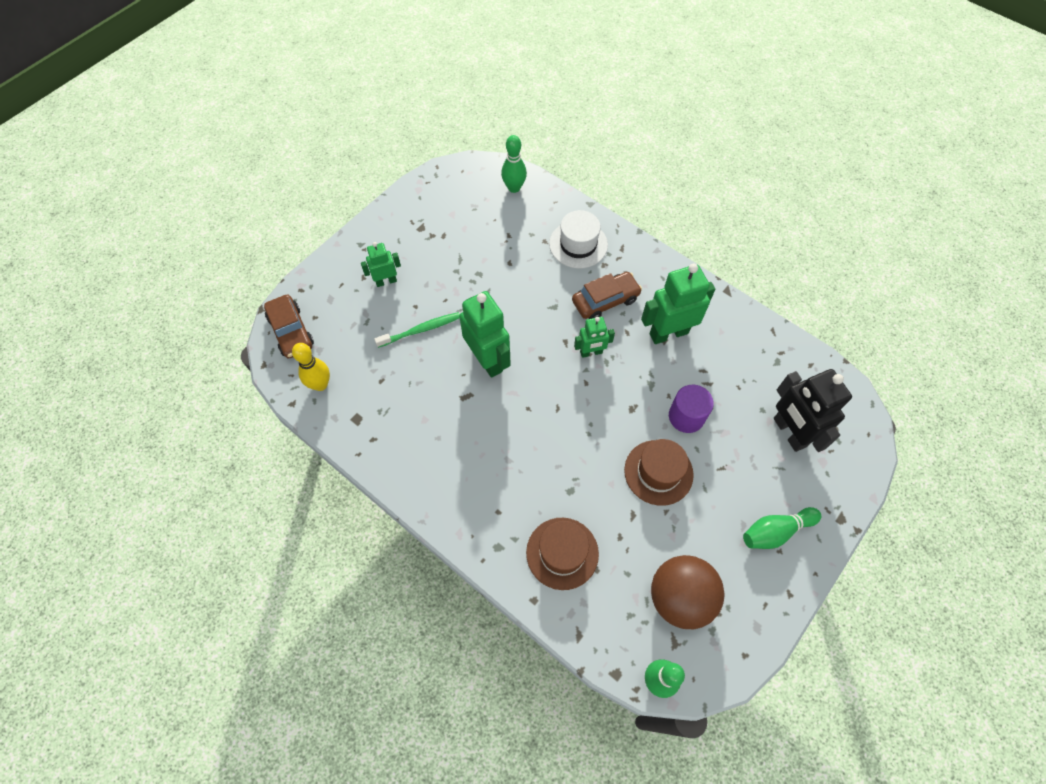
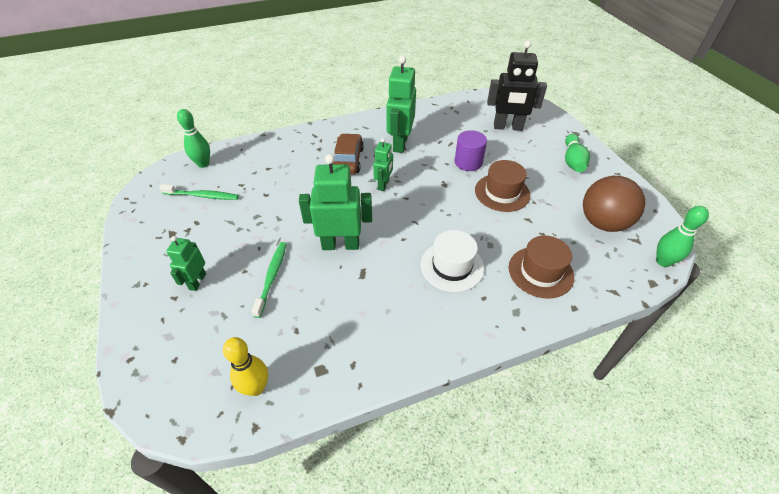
camera: 60 degrees left, 15 degrees down
(291, 331) = (169, 390): brown car -> none
(475, 217) = (202, 196): none -> green toothbrush
(578, 244) = (289, 153): white hat -> white hat (452, 266)

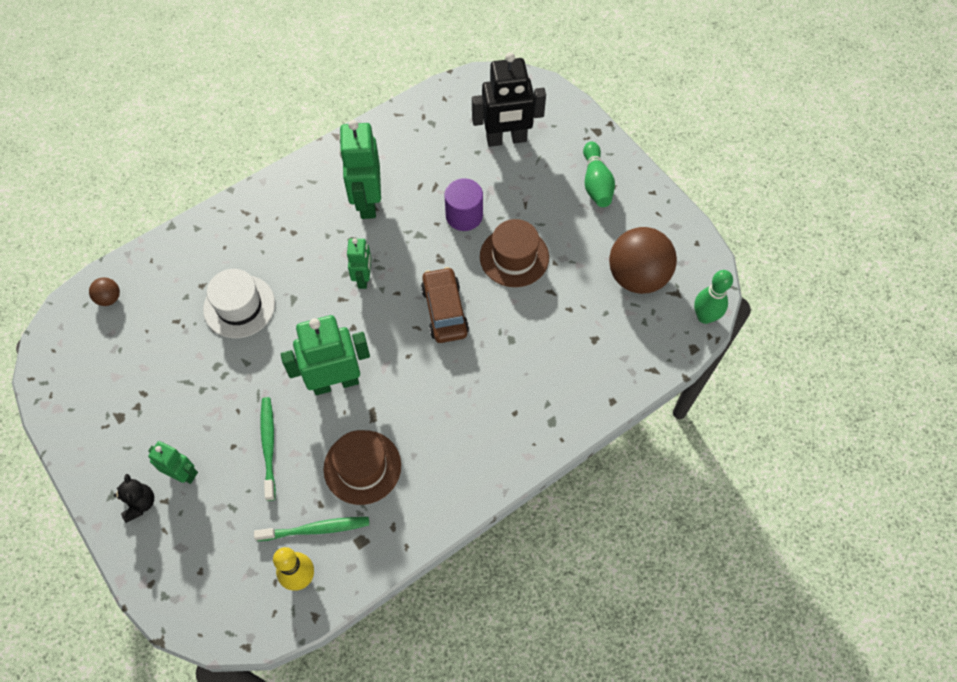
camera: 15 degrees left, 15 degrees up
(154, 295) = (140, 503): none -> black teddy bear
(197, 281) = (182, 474): green robot -> green robot turned 120 degrees clockwise
(202, 196) = (132, 351): green toothbrush -> green toothbrush (316, 529)
(203, 164) = (109, 298): green bowling pin -> brown ball
(348, 160) = (305, 247): brown car -> brown car (444, 310)
(452, 266) = (472, 380): white hat -> white hat (239, 306)
(540, 272) = (572, 364): brown hat -> brown hat (362, 467)

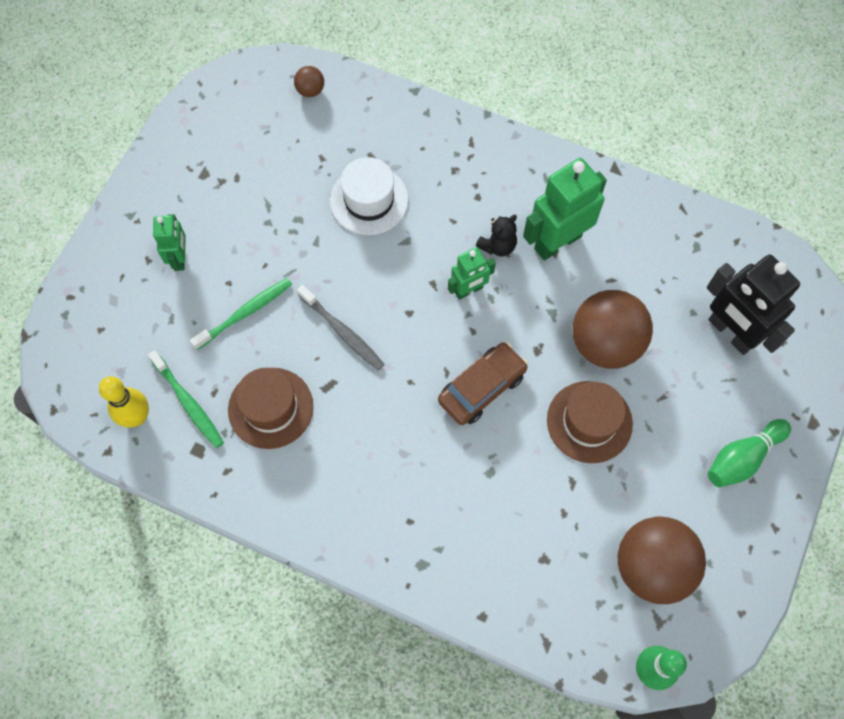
camera: 60 degrees right, 5 degrees up
(140, 503) = (135, 242): black teddy bear -> black teddy bear (497, 246)
(335, 382) = (342, 332): green robot -> grey toothbrush
(464, 215) = (605, 343): purple cylinder -> brown ball

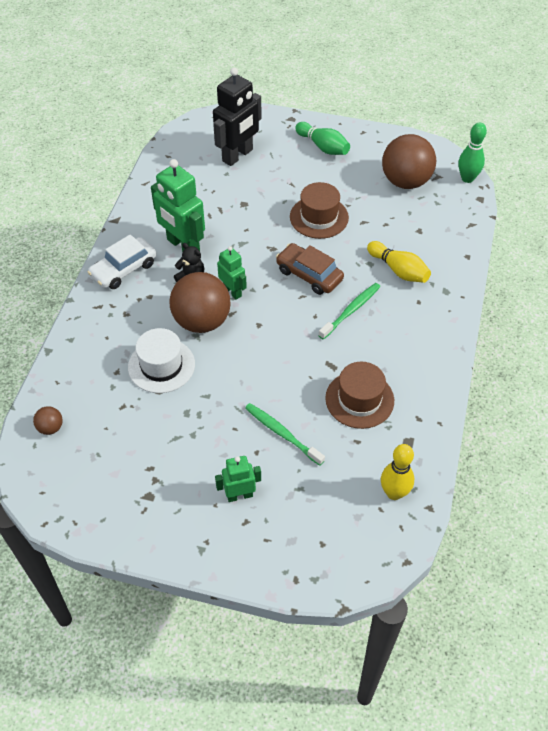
camera: 100 degrees left, 15 degrees down
(188, 403) = (371, 457): green toothbrush -> green toothbrush (351, 310)
(342, 332) = (284, 364): grey toothbrush -> none
(471, 509) = (398, 270): none -> yellow bowling pin
(526, 172) = (124, 269): none -> white car
(605, 343) = (259, 214): brown ball -> brown ball (202, 321)

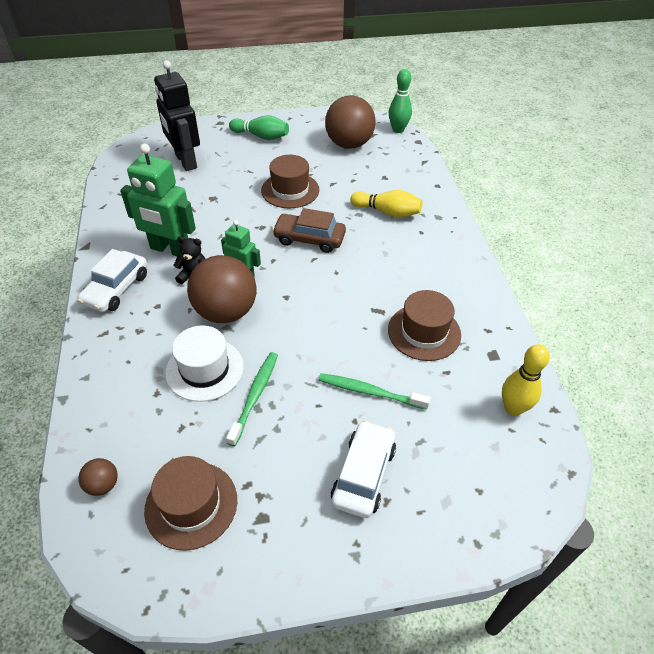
camera: 25 degrees left, 5 degrees down
(104, 466) = (191, 504): none -> brown hat
(238, 155) = (185, 161): black robot -> black robot turned 135 degrees clockwise
(239, 495) = (363, 474): green robot -> white car
(351, 310) = (366, 257): green toothbrush -> green toothbrush (255, 396)

